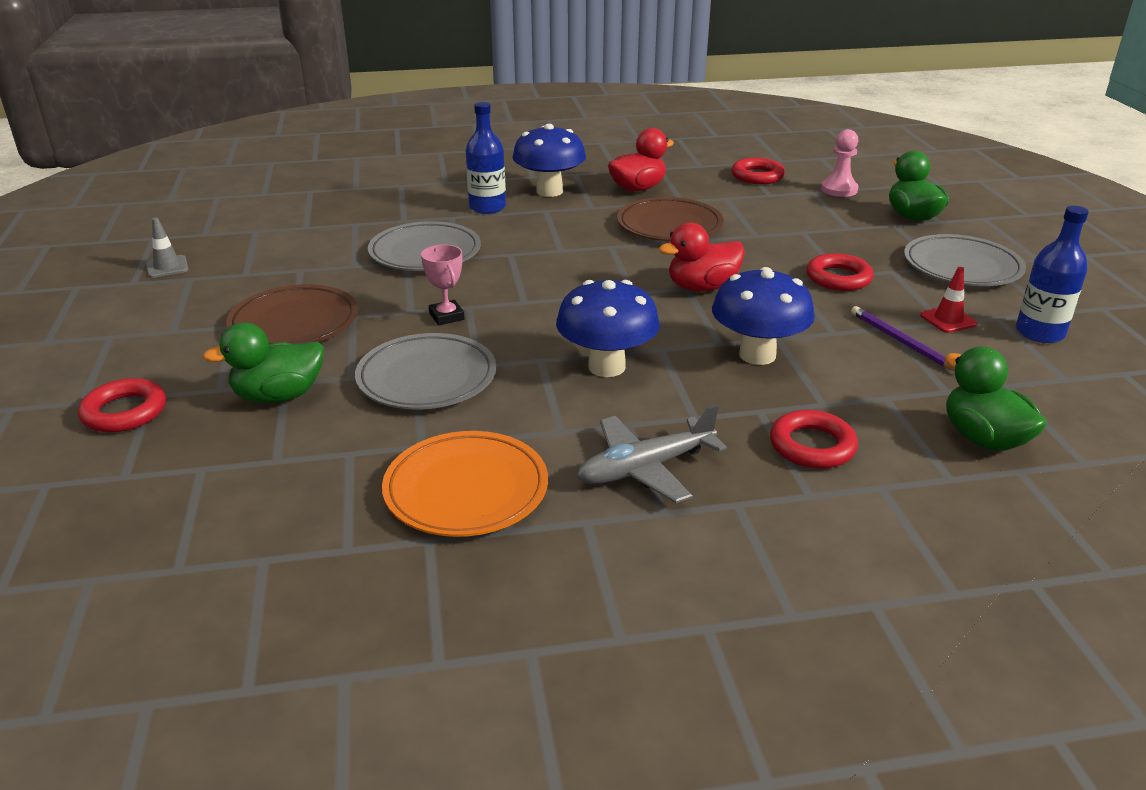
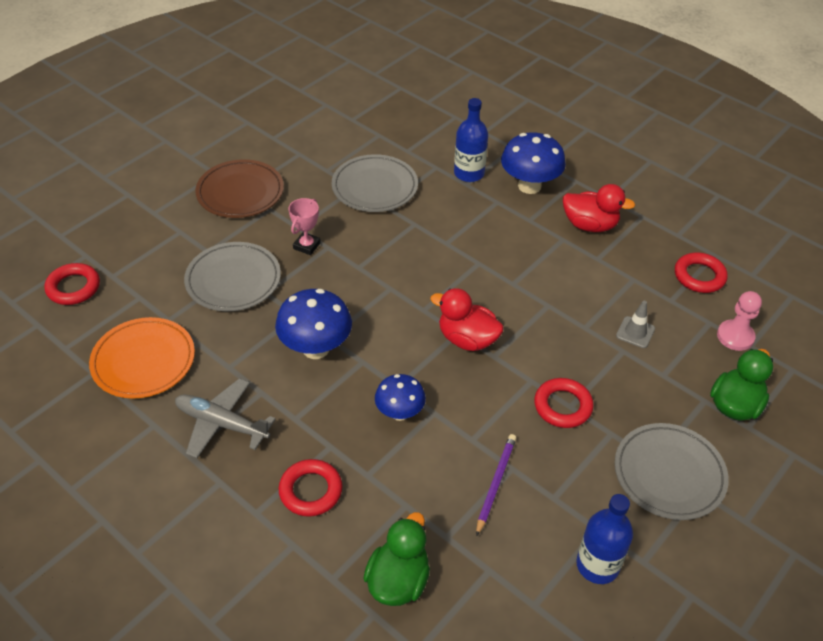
camera: 50 degrees right, 15 degrees up
(124, 412) = (107, 197): red ring -> red ring (73, 287)
(167, 267) = (250, 105): grey traffic cone -> grey traffic cone (635, 332)
(279, 396) = (166, 237): green duck -> none
(669, 225) = (546, 274): brown plate -> none
(757, 355) = (399, 413): blue mushroom -> blue mushroom, size x0.64
(948, 320) = (560, 499): red traffic cone -> none

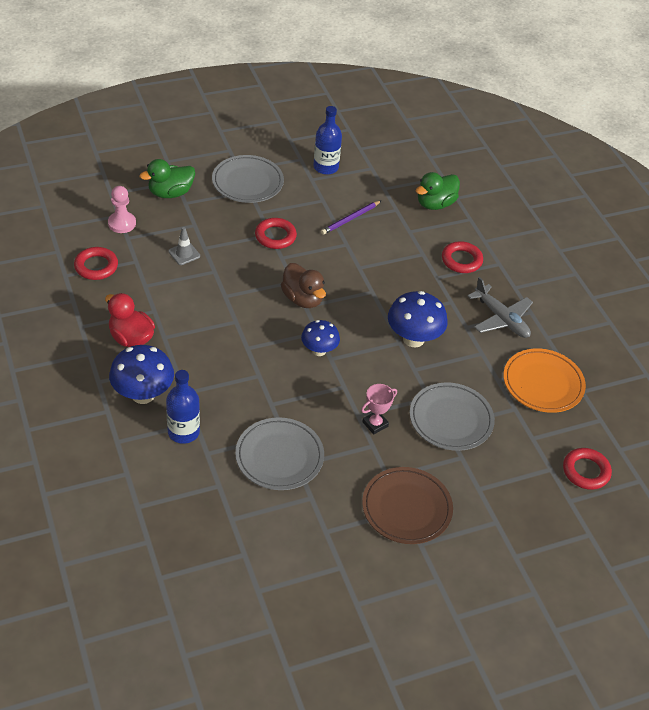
camera: 155 degrees left, 0 degrees up
(399, 413) = (381, 276): blue mushroom -> blue mushroom (319, 350)
(467, 339) = (302, 299): red duck -> brown duck

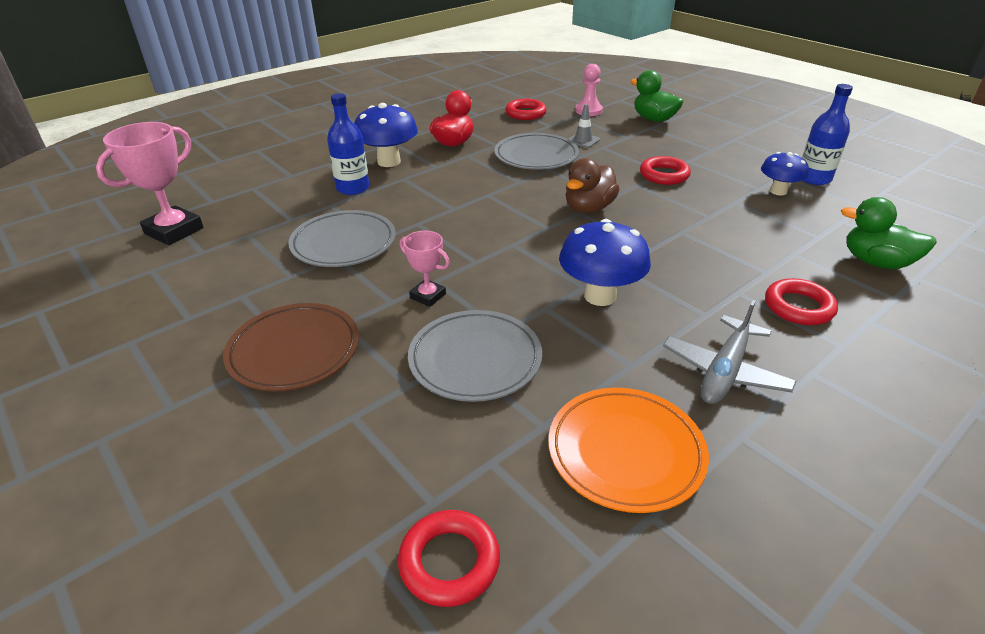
camera: 75 degrees right, 10 degrees down
(195, 573) = (174, 231): none -> pink trophy
(247, 182) = (721, 146): grey plate -> grey plate (536, 156)
(319, 350) = (519, 234): blue mushroom -> blue mushroom (778, 191)
(350, 219) = (753, 210): purple pencil -> none

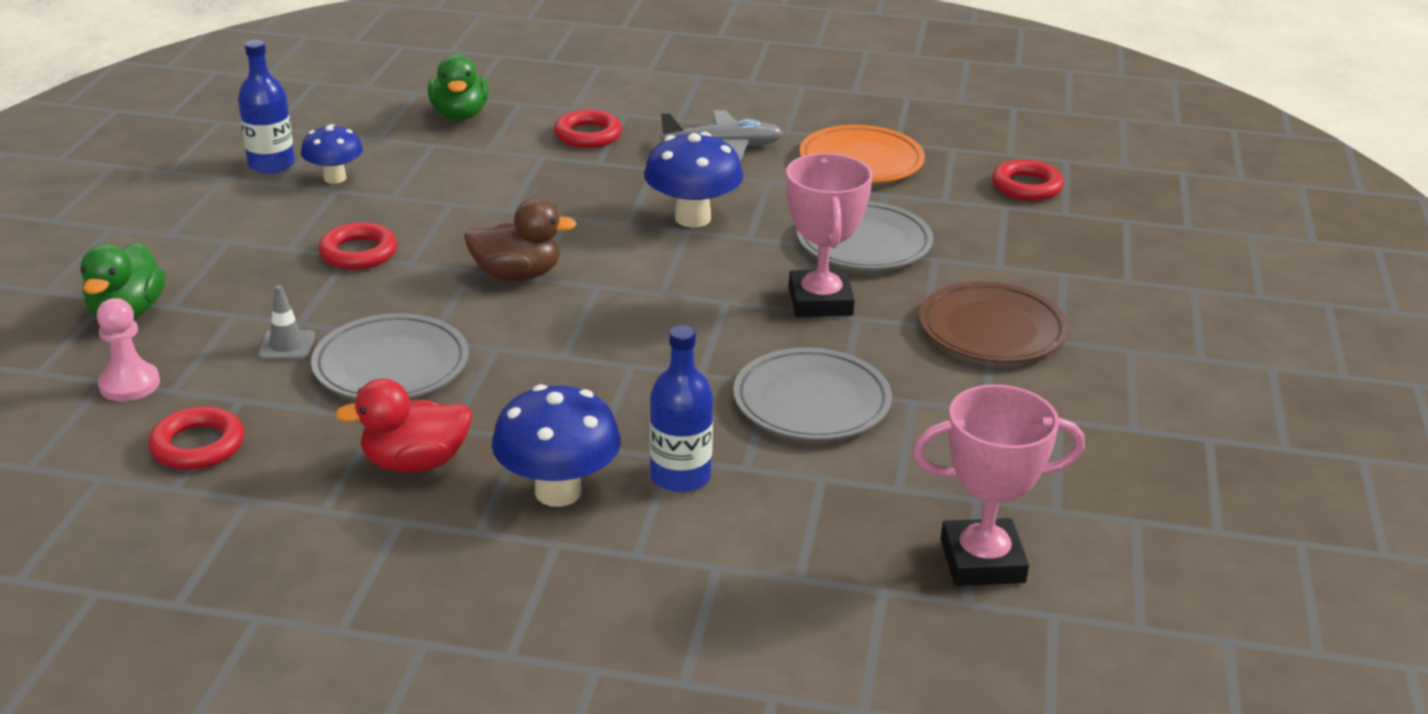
camera: 130 degrees left, 5 degrees down
(428, 296) = (820, 301): pink trophy -> pink trophy, size x1.81

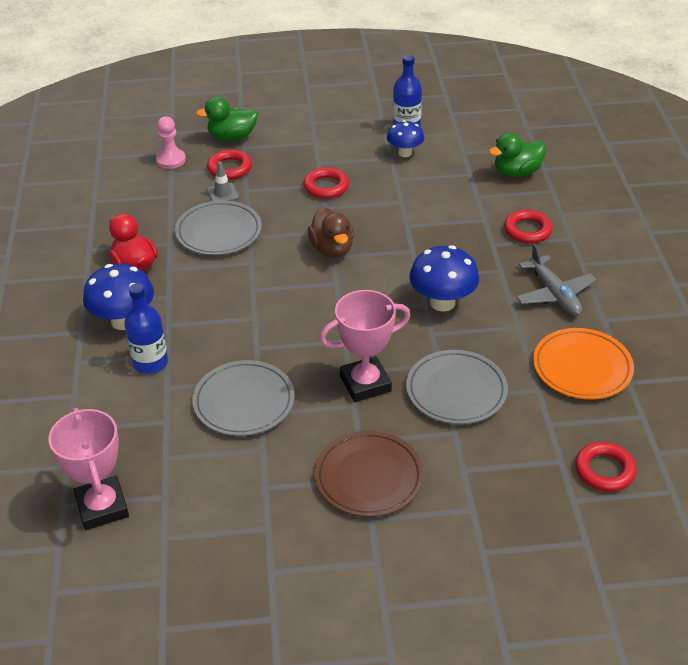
camera: 75 degrees right, 10 degrees up
(198, 446) = (128, 196): red ring -> red ring (229, 168)

